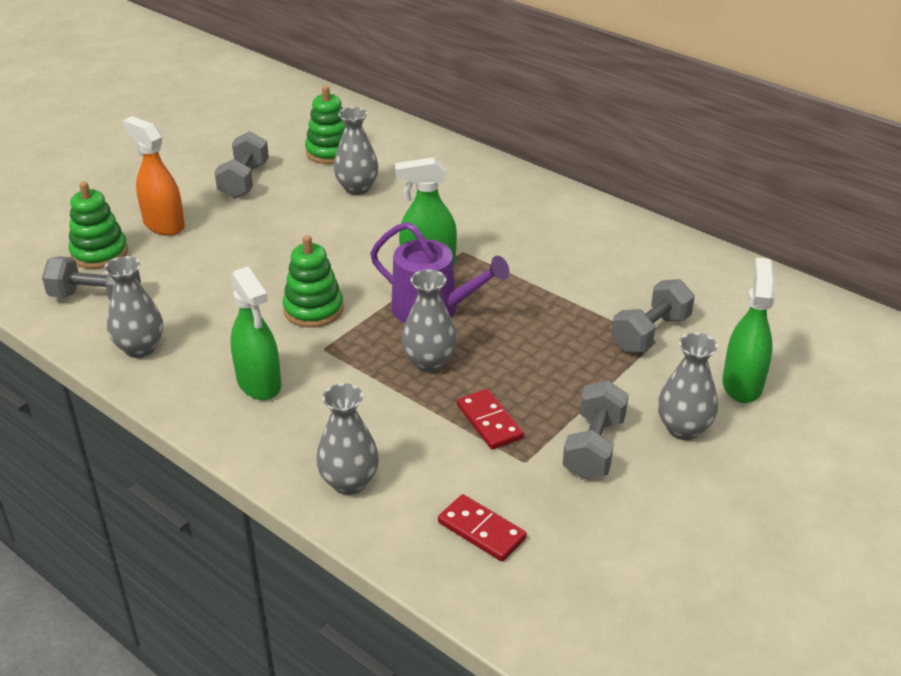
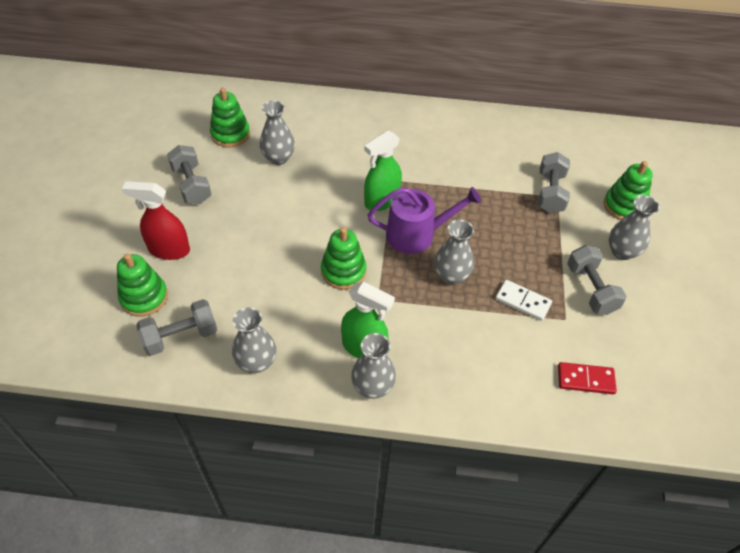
camera: 35 degrees left, 15 degrees up
(163, 225) = (169, 250): orange spray bottle -> red spray bottle
(349, 482) = (486, 389): grey vase -> grey vase (372, 387)
(489, 422) = (523, 301): red domino -> white domino
(742, 384) = (624, 206): green spray bottle -> green stacking toy

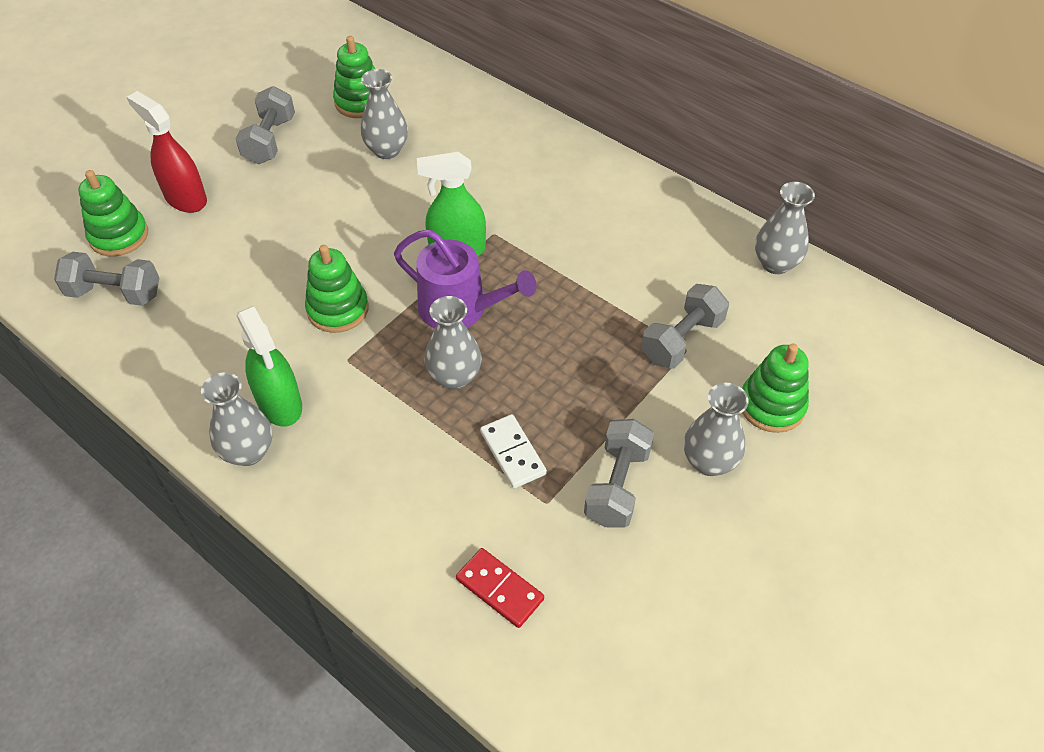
camera: 35 degrees right, 0 degrees up
(256, 362) = (159, 359): grey vase -> grey vase (775, 264)

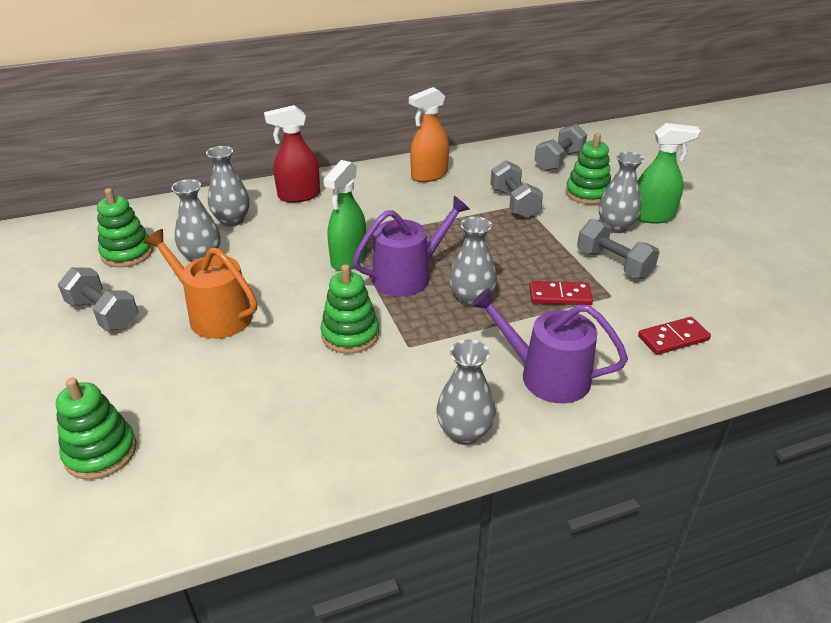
camera: 60 degrees left, 15 degrees down
(115, 293) = (181, 476): grey dumbbell -> grey dumbbell (559, 161)
(185, 198) = (108, 389): red spray bottle -> red spray bottle (298, 196)
(280, 404) = (426, 397): green spray bottle -> green spray bottle (652, 216)
(310, 205) = (214, 315): none -> orange watering can
(363, 488) = (546, 376): none -> purple watering can
(513, 453) = (560, 295): white domino -> red domino
(680, 237) = (429, 175): none -> orange spray bottle
(775, 264) = (481, 155): grey vase -> grey vase (232, 220)

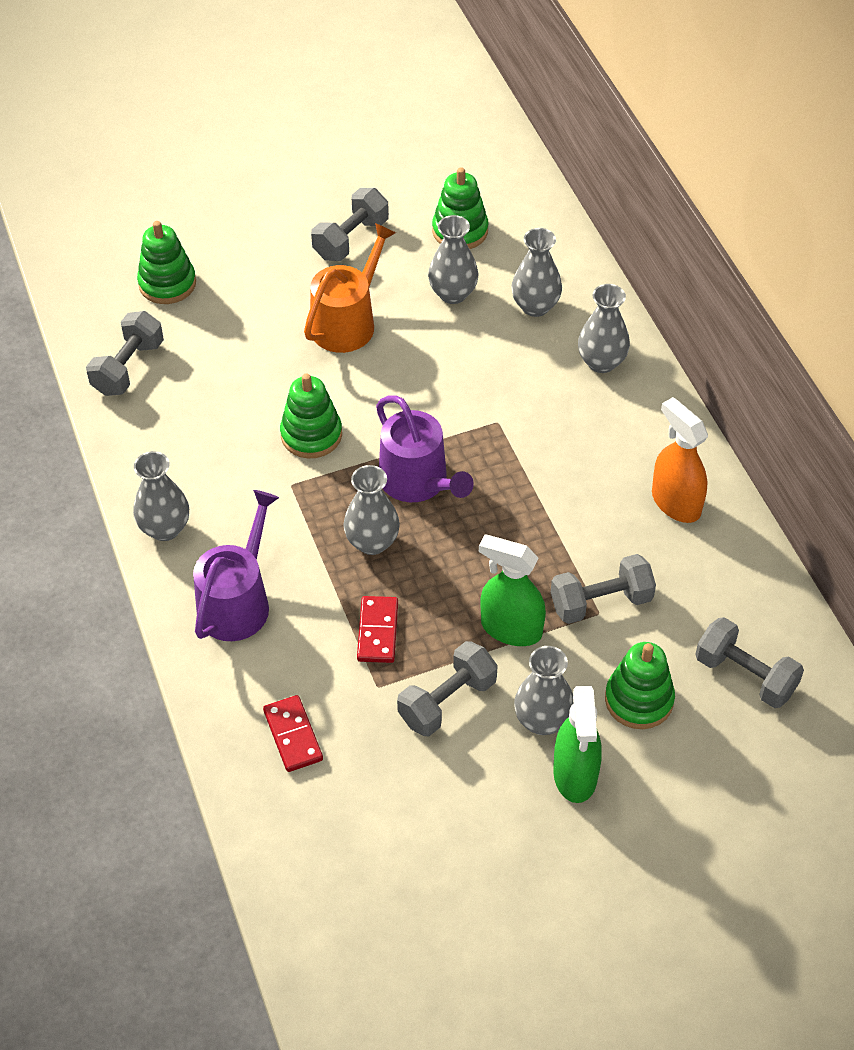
camera: 90 degrees right, 15 degrees up
(227, 480) = (128, 368): none -> grey dumbbell
(298, 196) = (601, 362): red spray bottle -> grey vase
(348, 259) = (452, 424): green spray bottle -> green spray bottle (510, 628)

